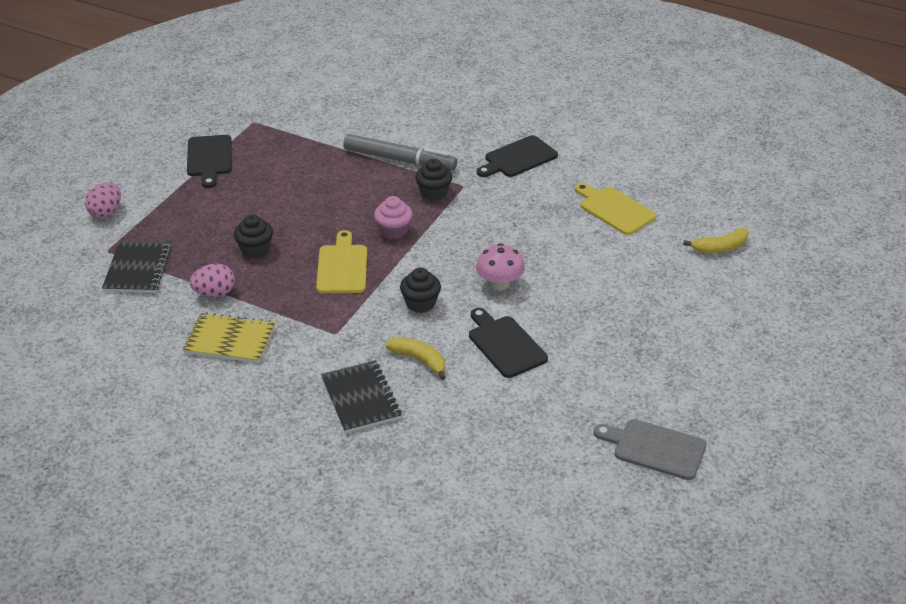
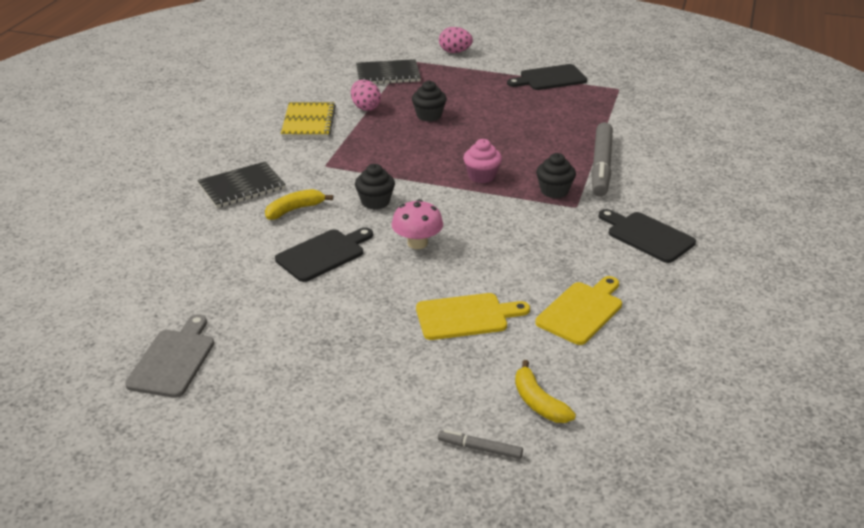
camera: 80 degrees right, 5 degrees down
(342, 266) = (418, 157): yellow cutting board -> yellow cutting board (466, 316)
(419, 360) = (294, 210): yellow banana -> yellow banana turned 150 degrees counterclockwise
(768, 282) = (480, 448): none -> grey marker

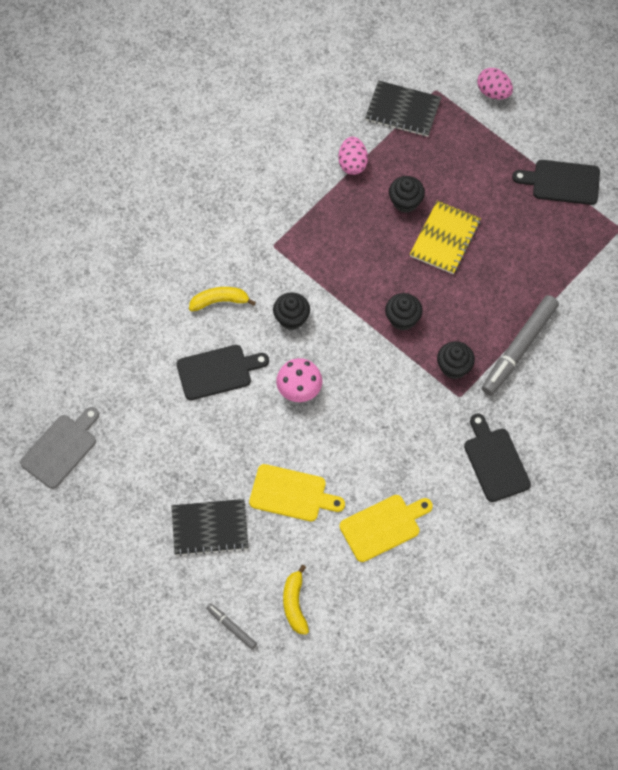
camera: 25 degrees right, 30 degrees up
(242, 187) = (188, 249): black notebook -> black notebook (210, 528)
(308, 122) = (288, 167): yellow notebook -> yellow notebook (445, 238)
(482, 176) = (402, 319): pink cupcake -> black cupcake

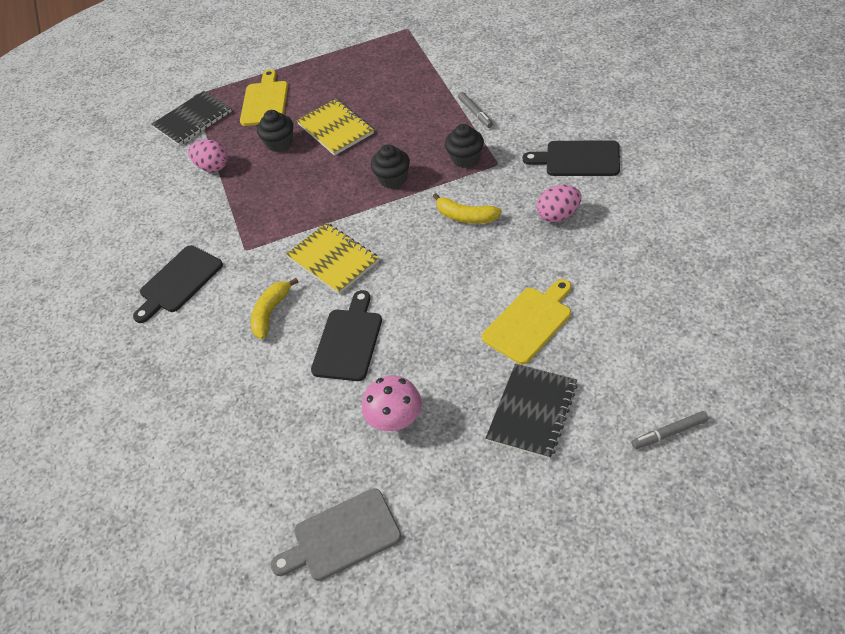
camera: 55 degrees left, 15 degrees down
(61, 448) = (341, 537): grey cutting board -> grey cutting board turned 90 degrees counterclockwise
(291, 318) = (333, 260): black cupcake -> yellow notebook
(295, 604) = (664, 362): yellow banana -> yellow banana (465, 216)
(299, 389) = (414, 278): pink mushroom -> pink mushroom (395, 419)
(383, 526) = (606, 259): yellow cutting board -> yellow cutting board (265, 101)
(493, 92) = (227, 63): pink egg -> pink egg (558, 215)
(519, 349) = (475, 113): grey marker -> grey marker, size x0.48
(562, 182) = (341, 48): black cutting board -> black cutting board (178, 282)

